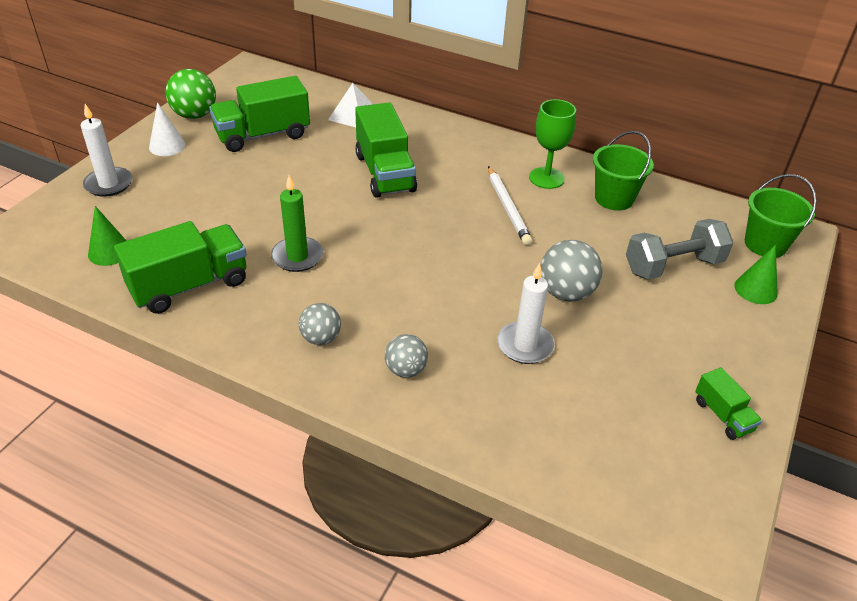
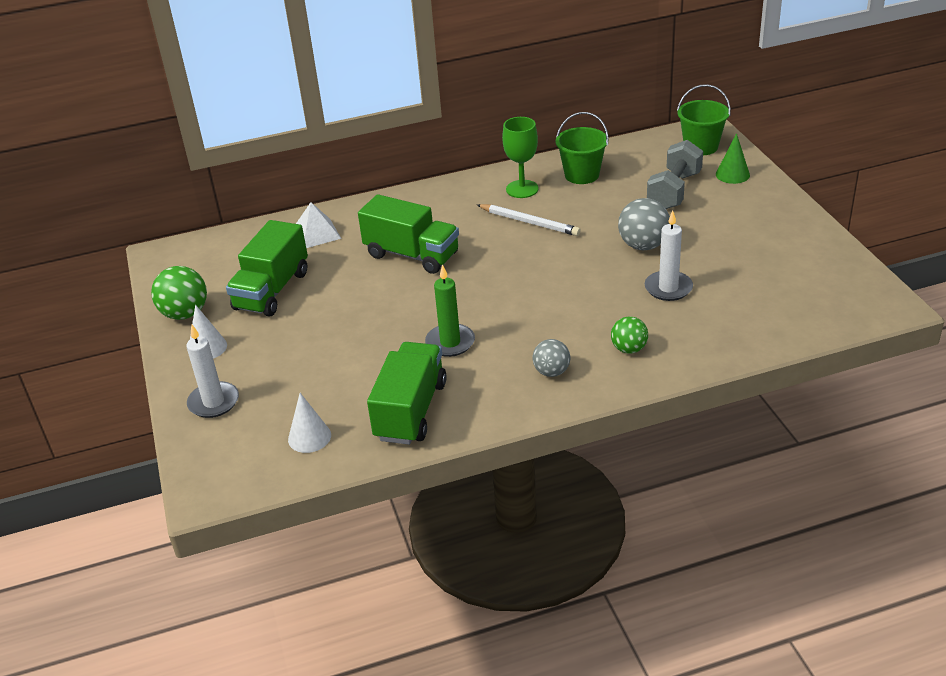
camera: 40 degrees left, 5 degrees down
(109, 252) = (309, 437): green cone -> white cone
(406, 370) = (629, 349): grey ball -> green ball
(722, 415) = (811, 248): green truck -> none

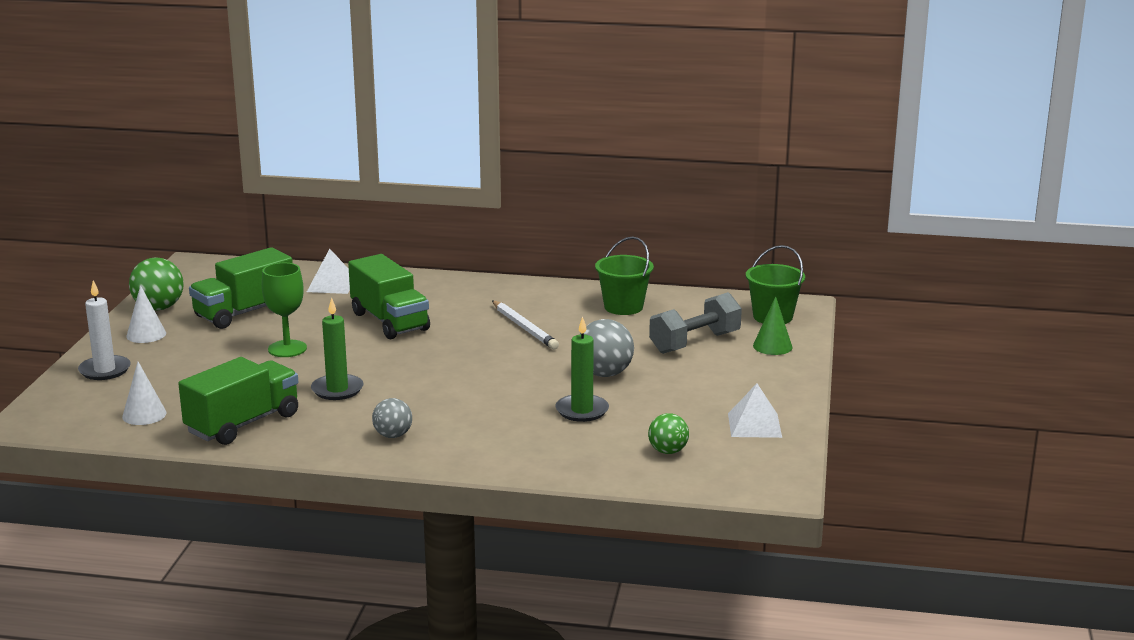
camera: 25 degrees right, 15 degrees down
(522, 189) = (552, 302): green goblet -> green goblet (287, 349)
(629, 349) = (482, 441): green ball -> green ball (668, 451)
(668, 288) = (582, 410): white candle -> green candle
(805, 253) = (754, 425): none -> white pyramid

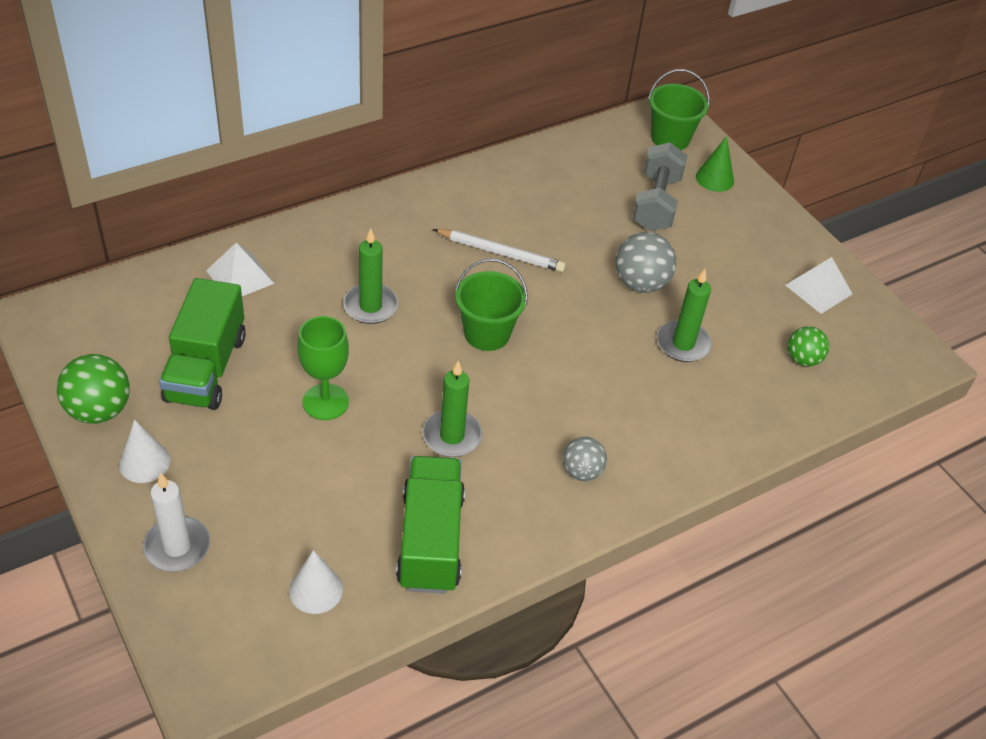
camera: 45 degrees left, 25 degrees up
(389, 321) = (370, 306): green truck -> green candle
(623, 307) = (544, 181): green bucket -> green bucket (487, 333)

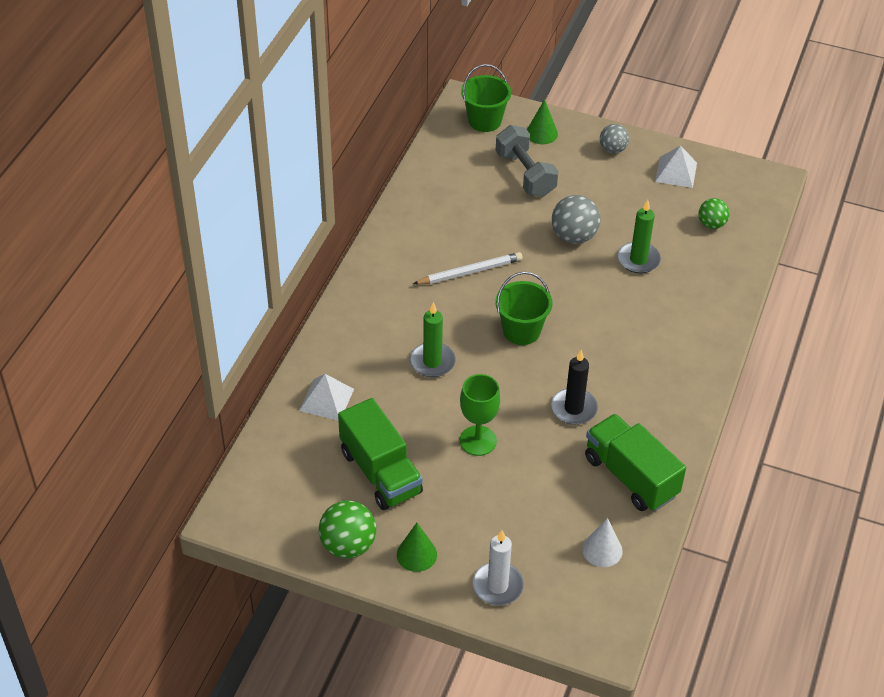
camera: 35 degrees left, 0 degrees up
(144, 462) = (416, 554): white cone -> green cone
(452, 436) = (573, 408): green candle -> black candle
(581, 471) = (666, 378): grey ball -> grey ball (613, 149)

